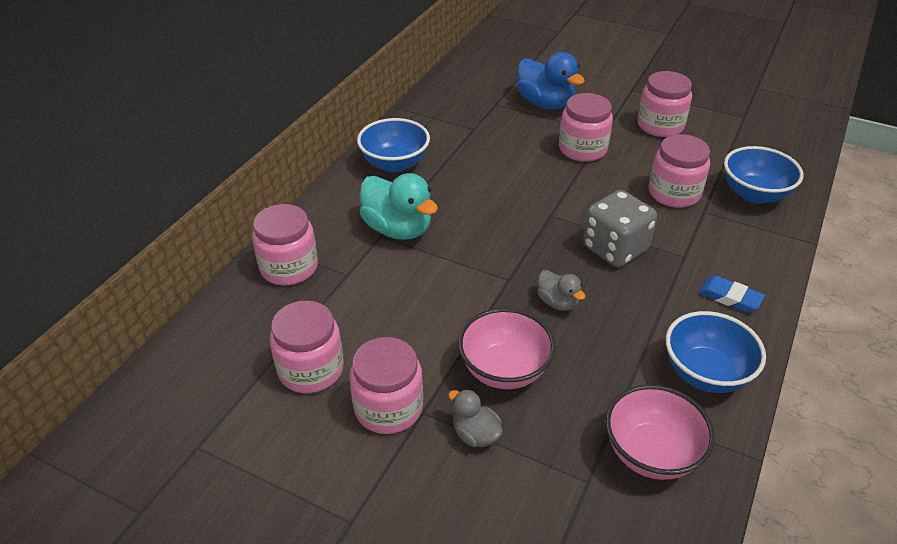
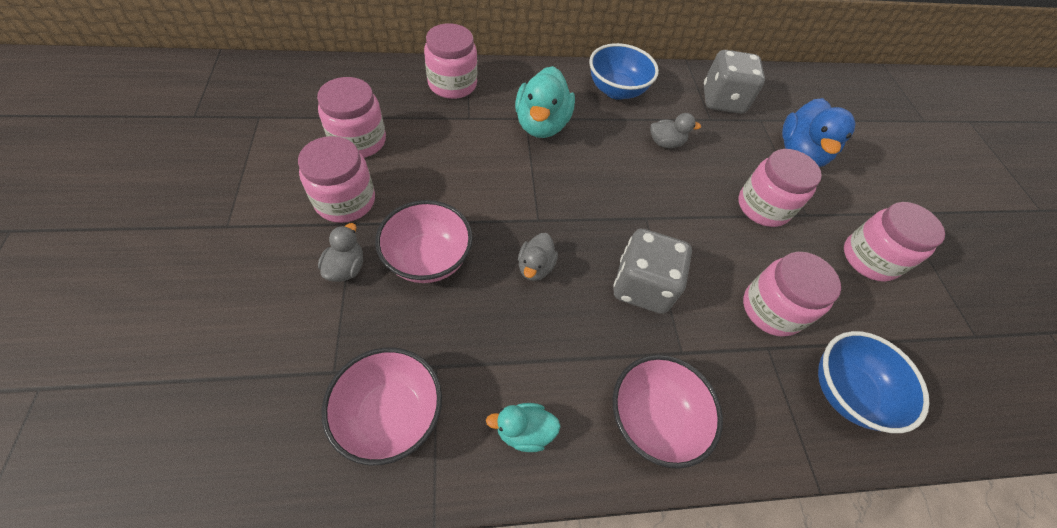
camera: 50 degrees right, 15 degrees up
(459, 112) = (722, 100): none -> grey dice
(480, 166) = (665, 143): none -> grey duck
(705, 373) = (524, 431): blue bowl -> turquoise duck
(729, 297) = (652, 419): blue eraser -> pink bowl

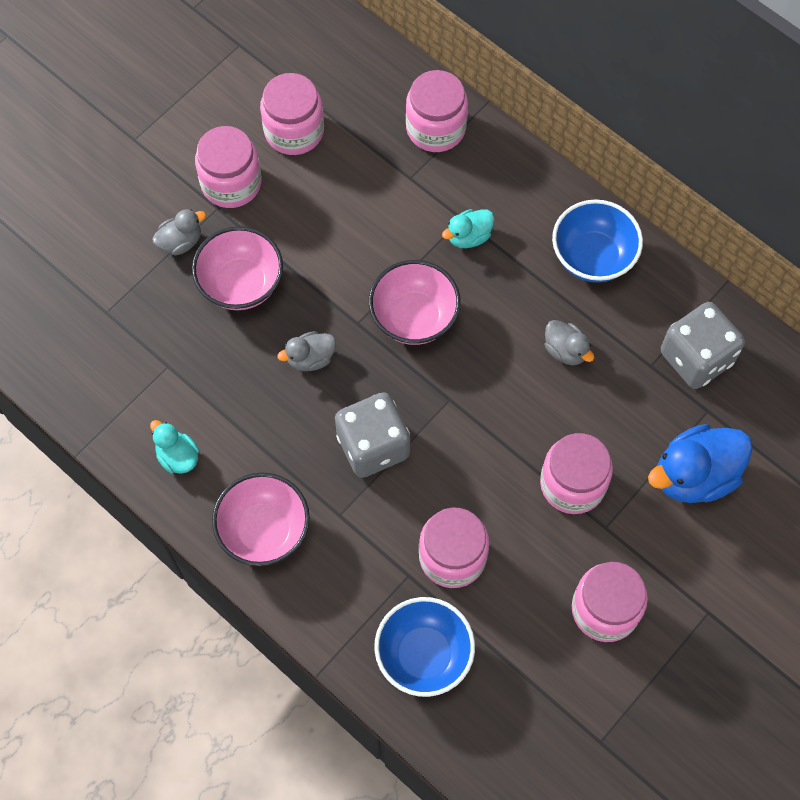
camera: 55 degrees right, 10 degrees up
(391, 415) = (113, 371): pink bowl -> pink bowl (414, 317)
(541, 124) = (468, 236): turquoise duck -> turquoise duck, size x0.54

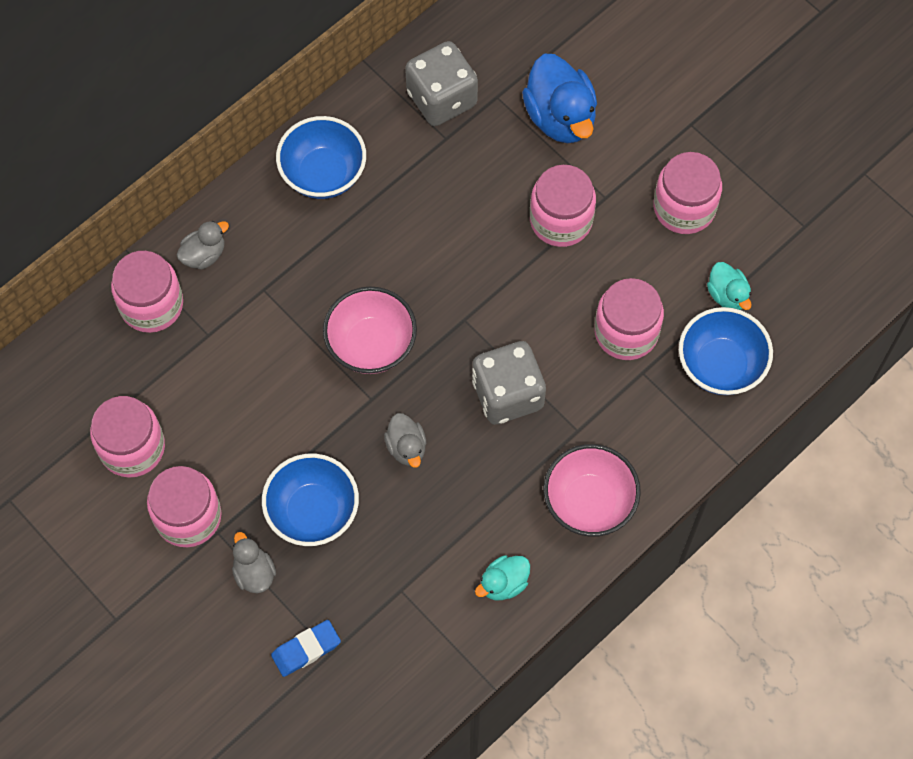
camera: 85 degrees left, 0 degrees up
(110, 292) = (306, 649): none -> blue eraser
(241, 284) = (313, 512): pink bowl -> blue bowl
(468, 236) = (285, 285): turquoise duck -> turquoise duck (727, 295)
(565, 350) = (422, 210): grey duck -> grey duck (204, 255)

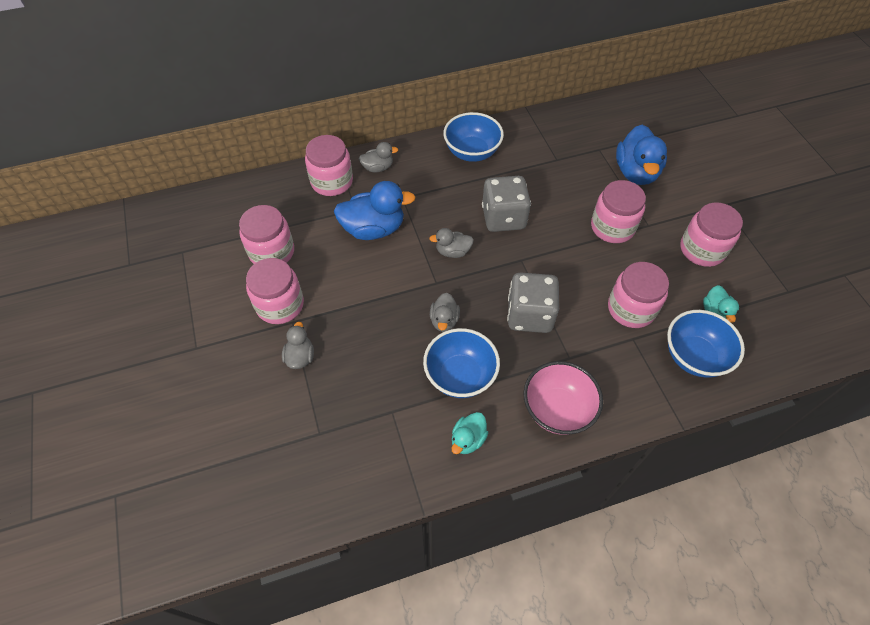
camera: 25 degrees right, 10 degrees down
(250, 355) = (374, 229): none -> blue duck
(306, 649) = (304, 423): blue eraser -> none
(313, 512) = (360, 335): blue bowl -> blue bowl (460, 376)
(371, 345) = (453, 251): pink bowl -> grey duck
(441, 98) = (564, 139): grey dice -> grey dice (503, 218)
(503, 583) = (468, 439): turquoise duck -> turquoise duck turned 45 degrees counterclockwise

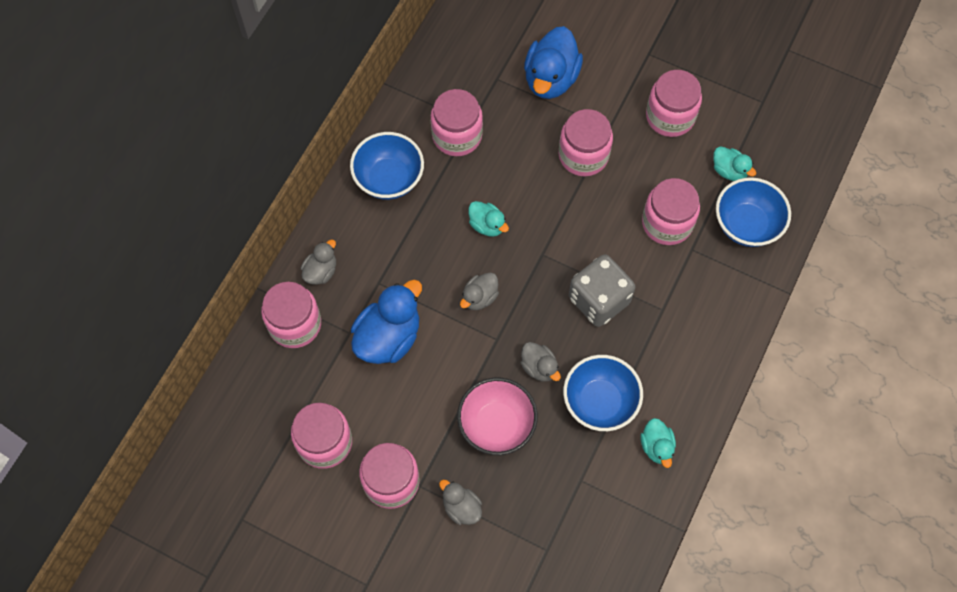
camera: 45 degrees left, 10 degrees up
(503, 218) = (487, 225): grey dice -> turquoise duck
(539, 160) = (457, 135): none -> pink jar
(557, 409) = (694, 361): pink bowl -> pink bowl (496, 425)
(636, 172) = (551, 79): blue duck -> blue duck turned 60 degrees clockwise

